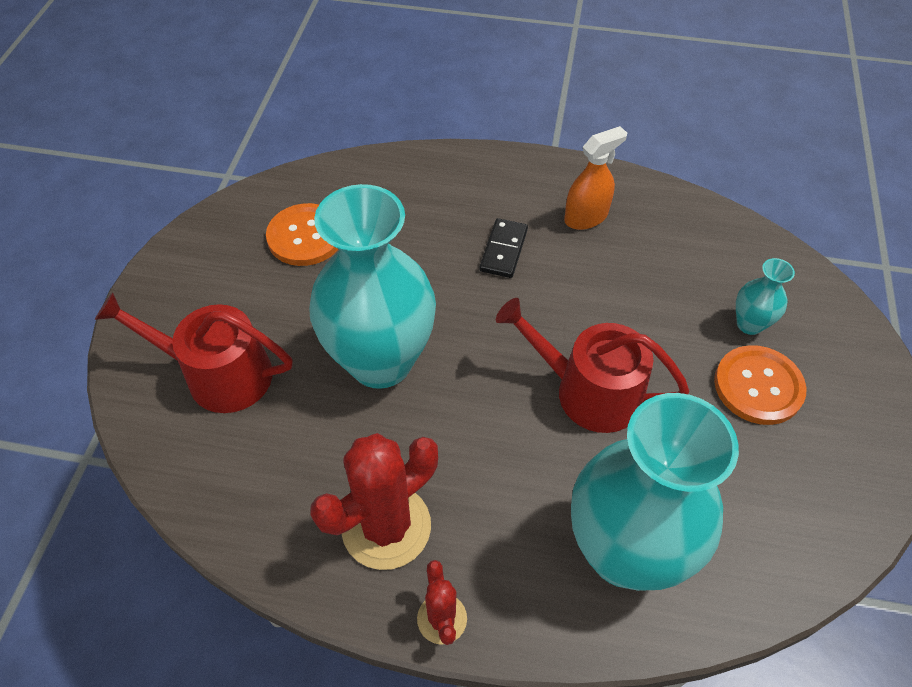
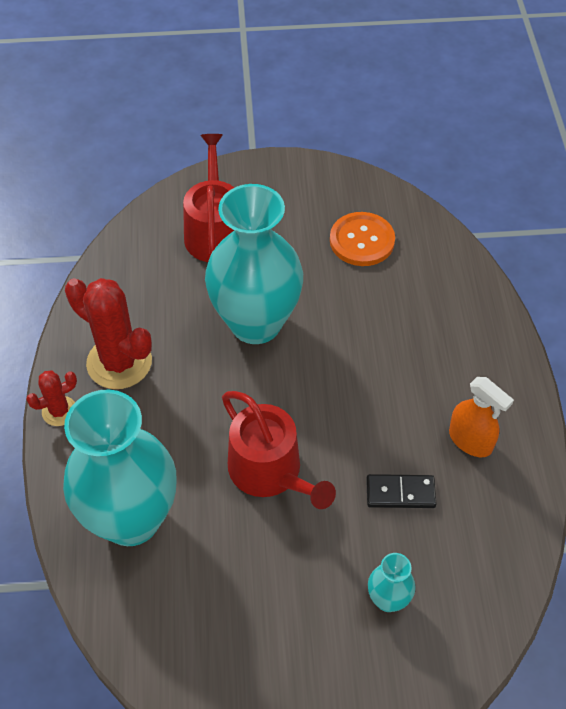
camera: 75 degrees right, 0 degrees up
(504, 250) = (402, 382): black domino -> black domino (400, 493)
(588, 391) = (270, 472): red watering can -> red watering can turned 135 degrees clockwise
(758, 386) = (316, 611): orange button -> none

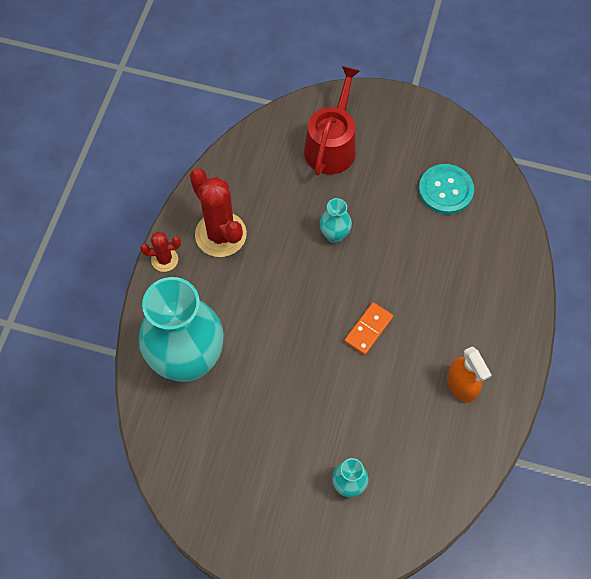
camera: 20 degrees right, 10 degrees up
(256, 323) = (334, 235): turquoise vase -> turquoise vase, size x0.42
(270, 472) = (300, 359): red watering can -> none
(337, 413) = (368, 329): none -> orange domino
(362, 241) = (445, 190): orange button -> turquoise button
(400, 493) = (390, 408): black domino -> none

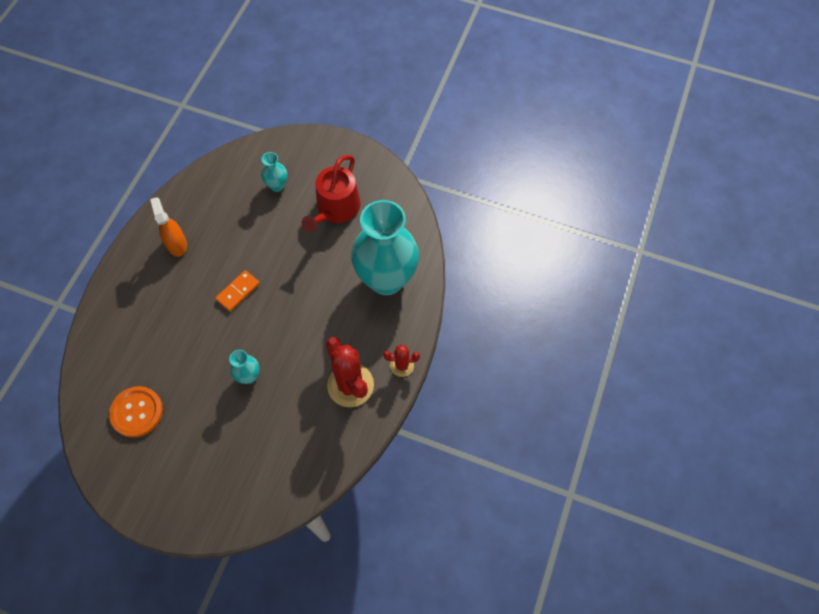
camera: 175 degrees left, 0 degrees up
(332, 145) = (232, 471): red watering can -> red watering can (335, 209)
(445, 190) = (137, 412): turquoise button -> orange button

